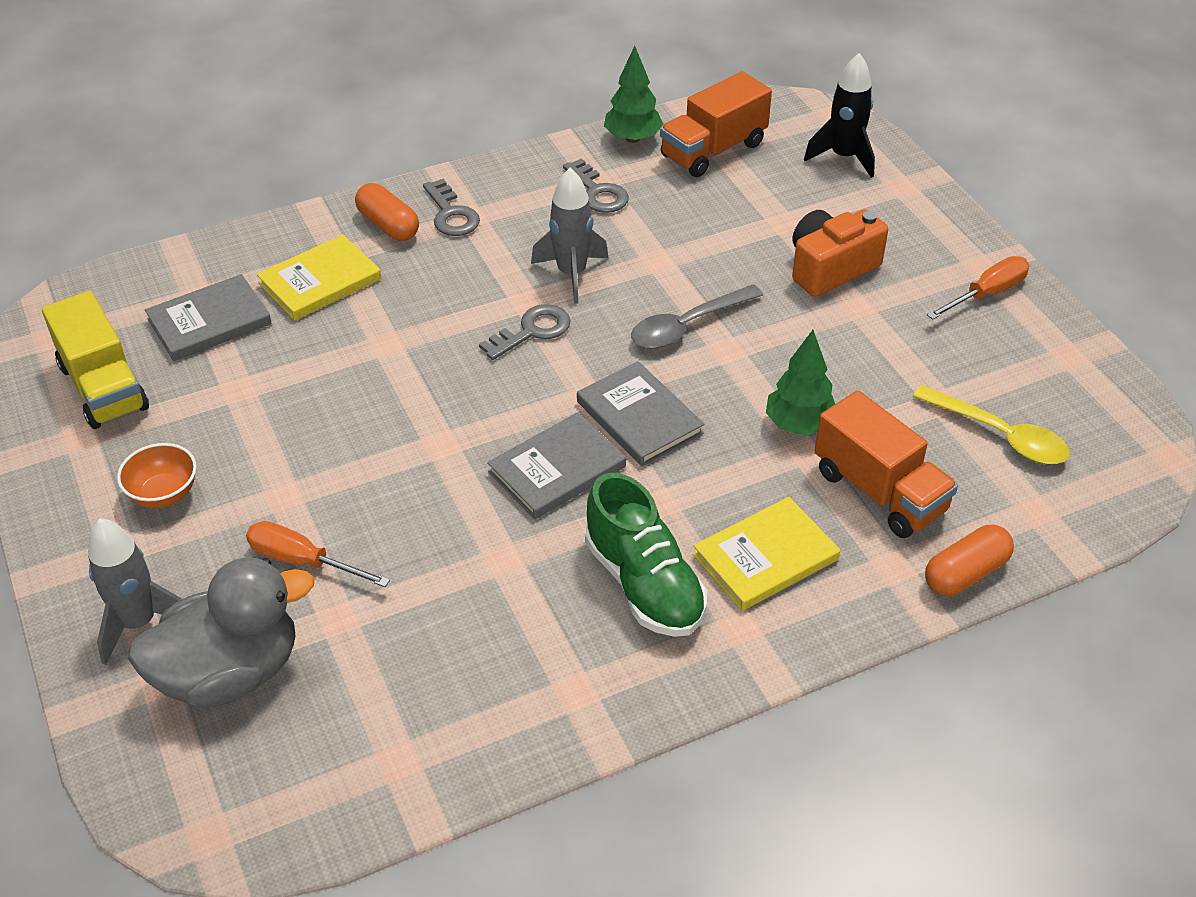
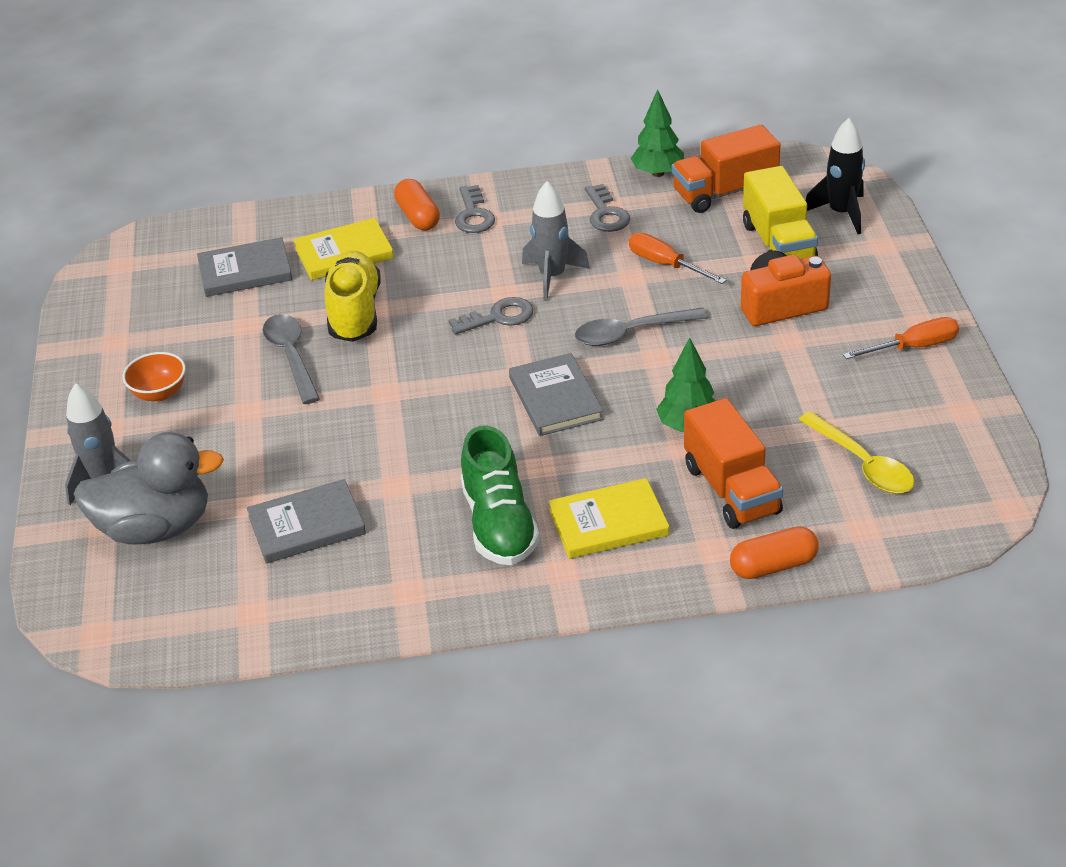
camera: 20 degrees right, 5 degrees down
(103, 387) = (146, 308): yellow truck -> yellow truck (778, 244)
(303, 561) = (242, 459): orange screwdriver -> orange screwdriver (665, 264)
(310, 419) = (291, 357): none -> grey spoon
(363, 352) = (354, 312): none -> yellow shoe
(557, 469) = (469, 427): grey book -> grey book (307, 525)

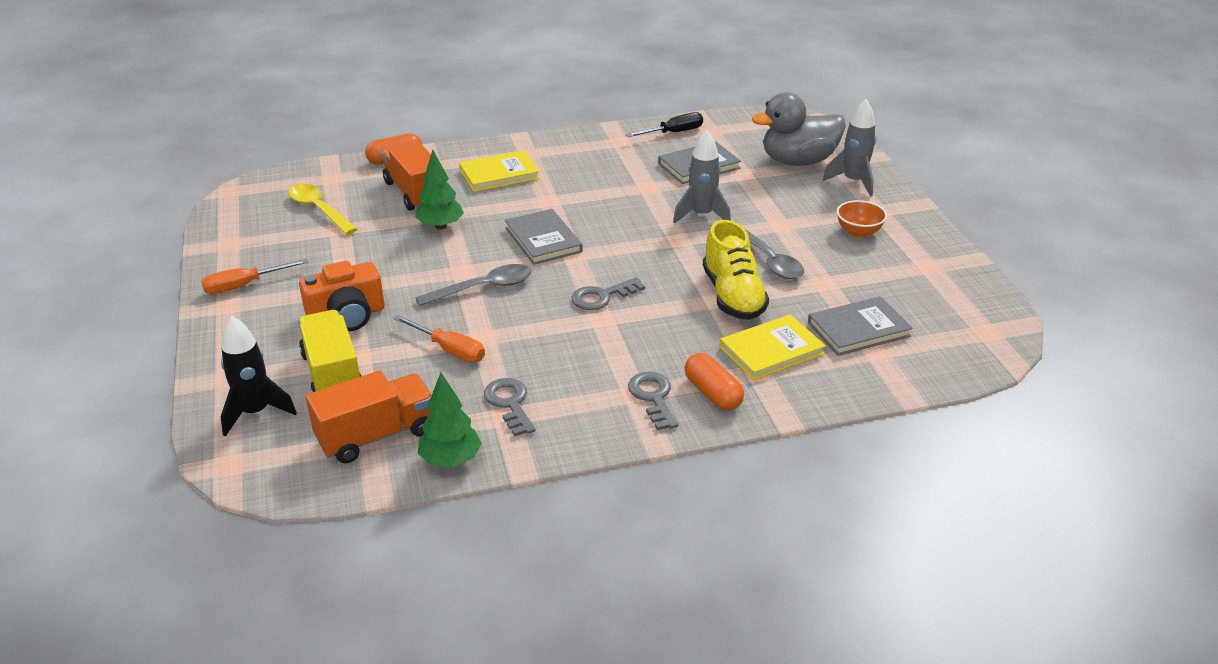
camera: 170 degrees right, 5 degrees down
(315, 608) = (673, 133): none -> black screwdriver
(499, 524) = (571, 171): green shoe -> none
(552, 277) = (558, 334): grey rocket -> grey rocket (701, 215)

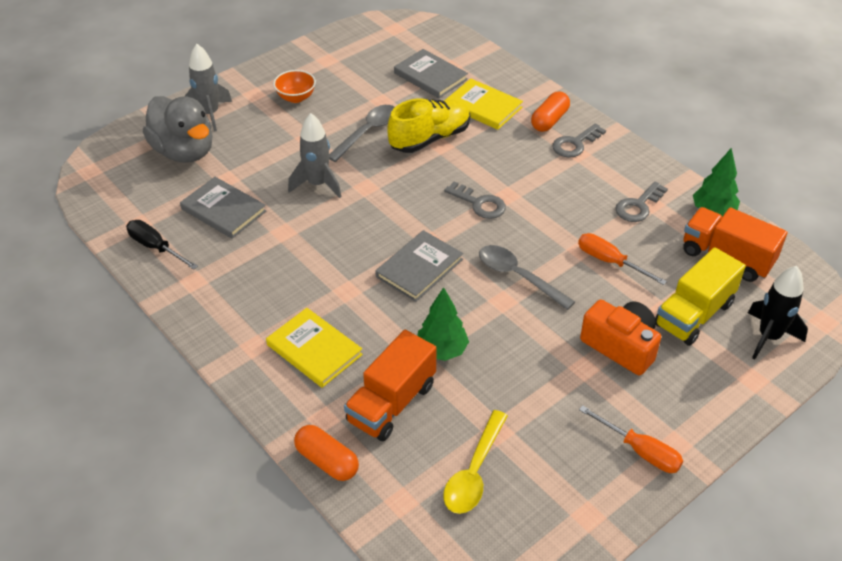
camera: 115 degrees left, 10 degrees up
(449, 349) = (610, 262): orange screwdriver -> orange screwdriver turned 60 degrees counterclockwise

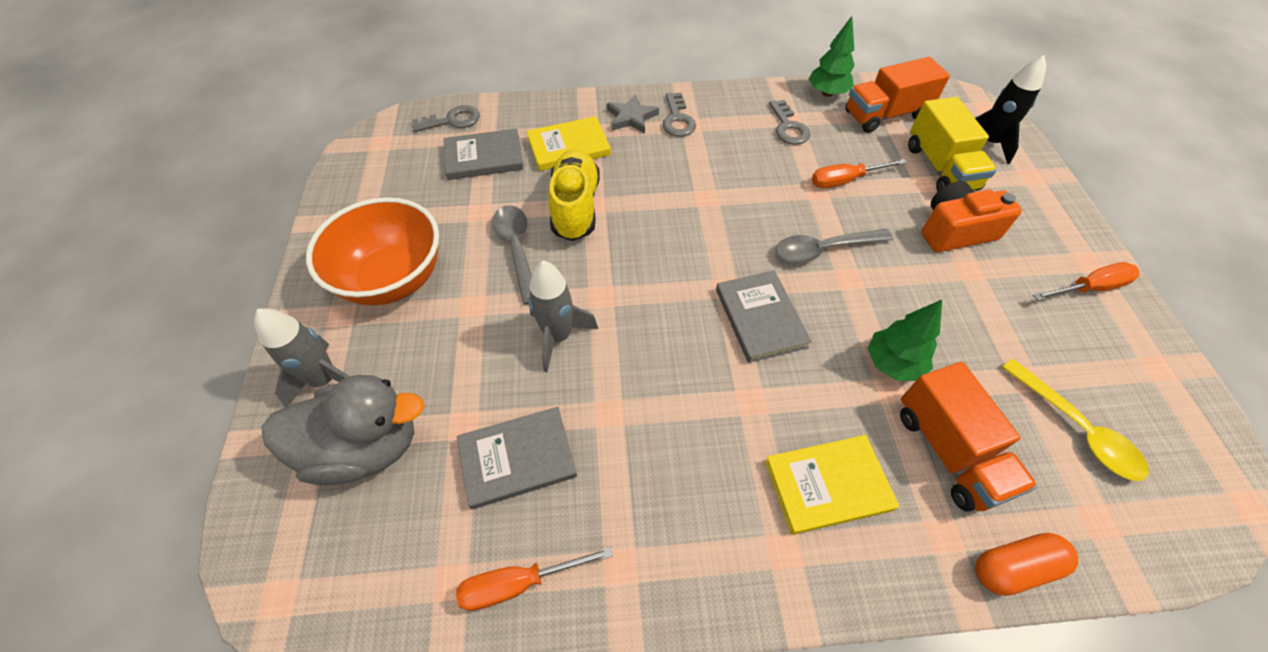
camera: 55 degrees left, 10 degrees up
(156, 247) = (519, 583): black screwdriver -> orange screwdriver
(296, 97) = (393, 279): orange bowl -> orange bowl, size x2.09
(479, 203) = (702, 222): grey key -> grey key (452, 120)
(549, 120) = (631, 117): orange capsule -> grey star

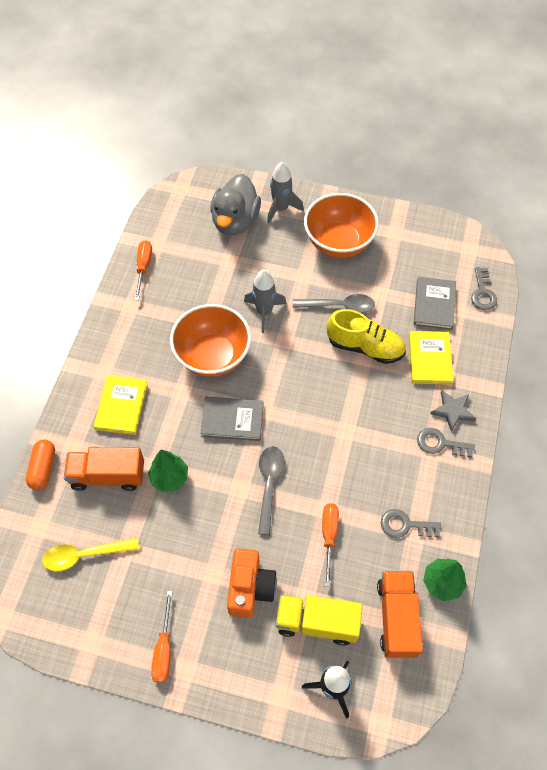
camera: 110 degrees right, 5 degrees up
(517, 458) = (200, 278): grey book -> none
(668, 380) = (212, 356): none -> orange bowl

